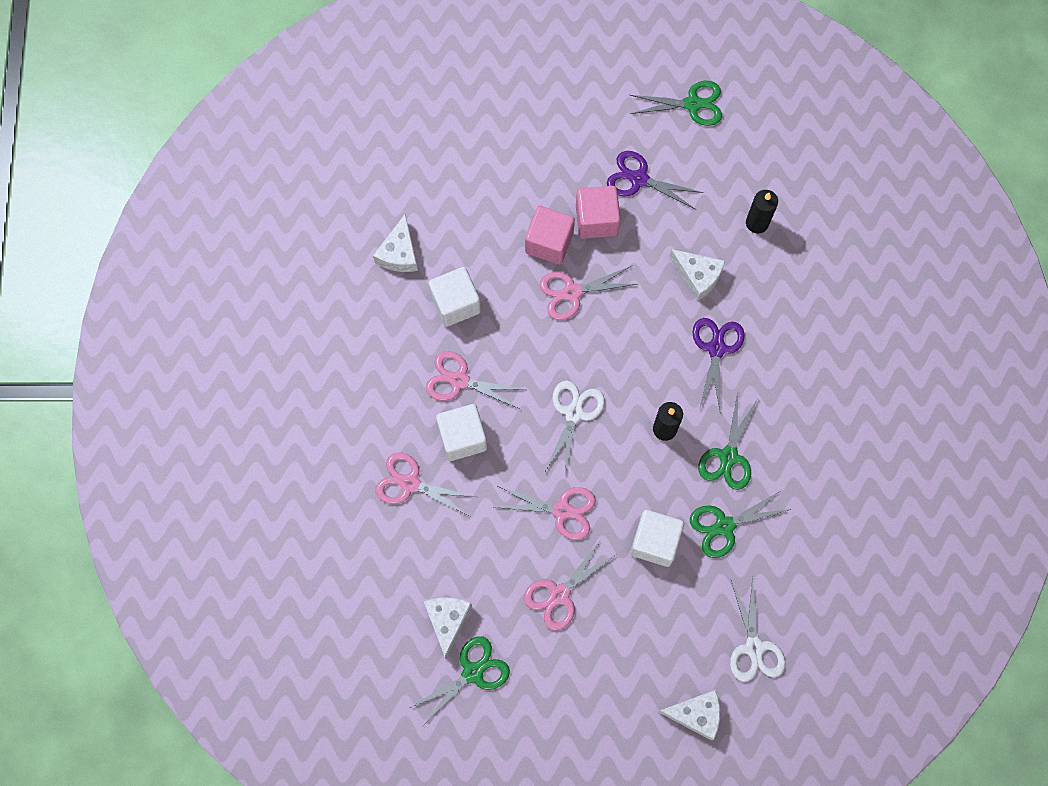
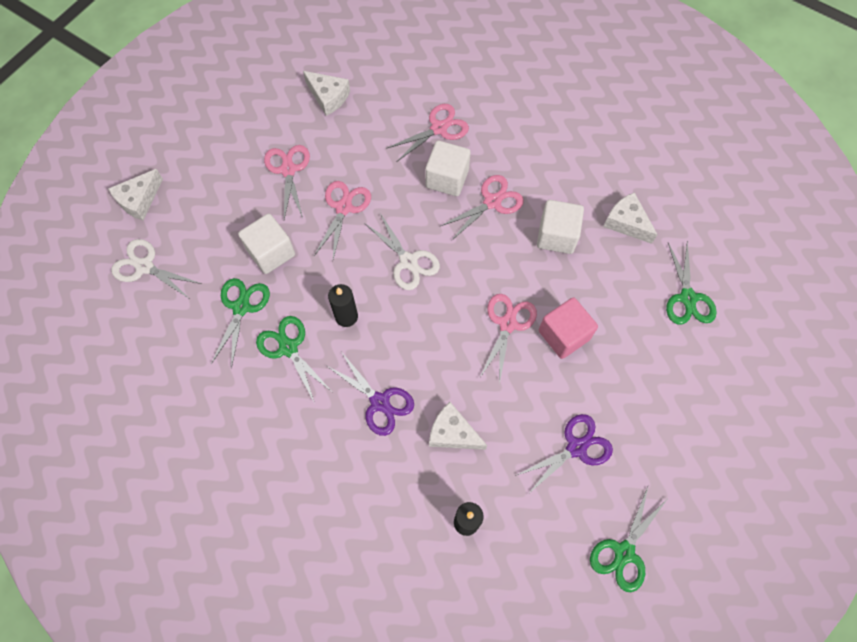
camera: 125 degrees right, 5 degrees down
(472, 672) = (284, 92): green scissors -> green scissors (688, 298)
(562, 510) = (343, 208): pink scissors -> pink scissors turned 150 degrees clockwise
(596, 220) = (560, 386): pink cube -> none
(698, 276) = (452, 433): white cheese -> white cheese turned 45 degrees clockwise

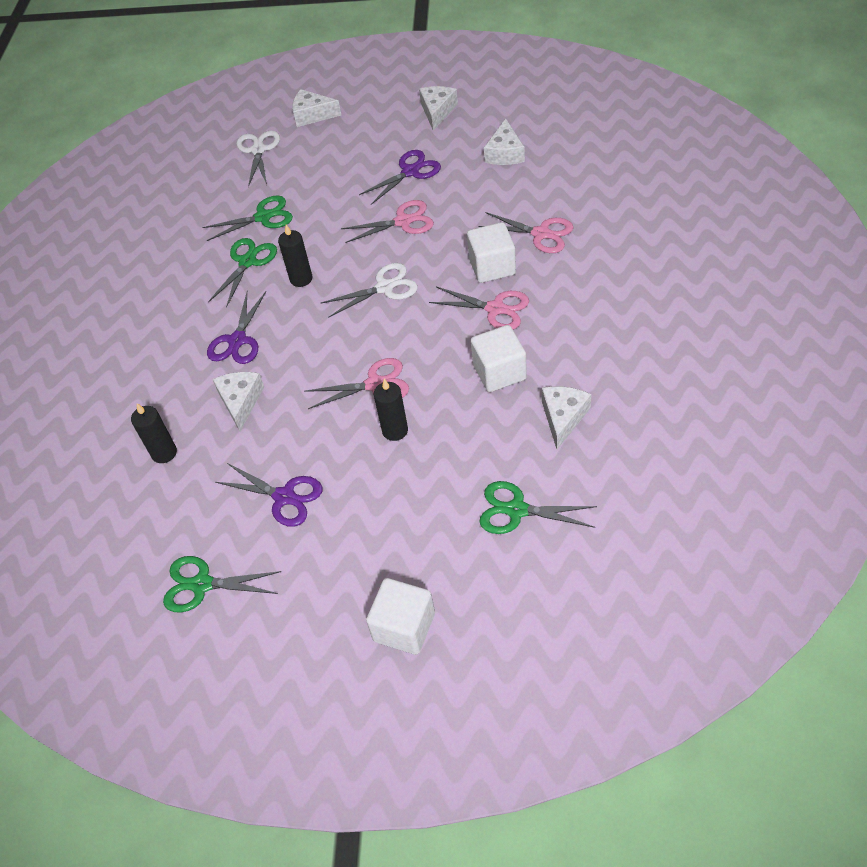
camera: 65 degrees right, 15 degrees down
(231, 110) = (437, 111): none -> white cheese
(271, 252) = (325, 205): white cube -> white cube (404, 627)
(288, 170) = (410, 171): pink scissors -> purple scissors
(408, 261) = (384, 287): white scissors -> white scissors turned 135 degrees counterclockwise
(564, 335) = (395, 430): pink cube -> black candle
(688, 298) = (517, 510): green scissors -> green scissors turned 45 degrees clockwise

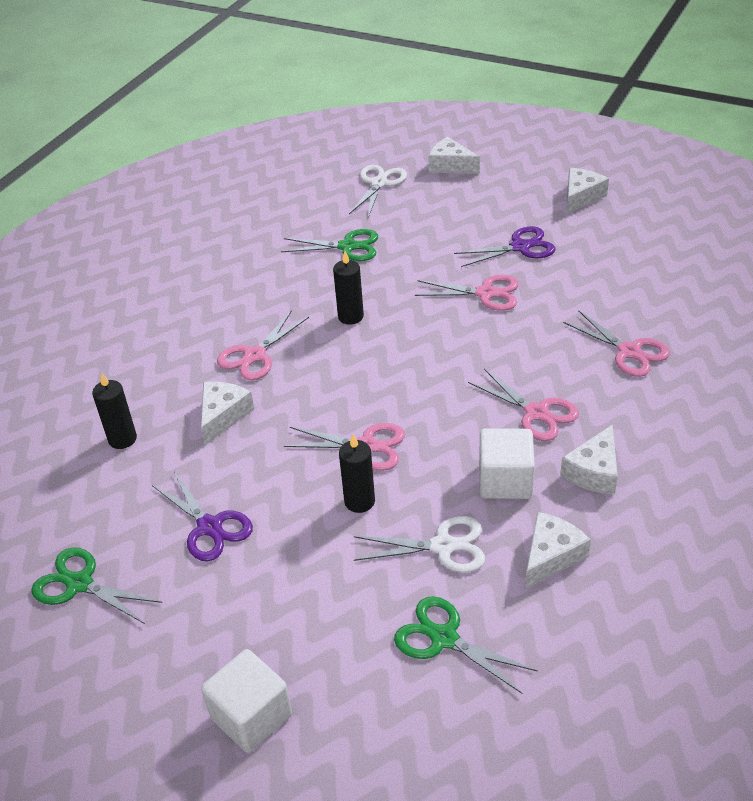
camera: 20 degrees right, 10 degrees down
(237, 340) = (255, 355): purple scissors -> pink scissors
(247, 262) = (308, 284): green scissors -> none
(384, 287) = (430, 352): white scissors -> white scissors (443, 546)
(492, 267) = (556, 368): white cube -> none
(505, 153) = (632, 258): white cheese -> white cheese (594, 472)

